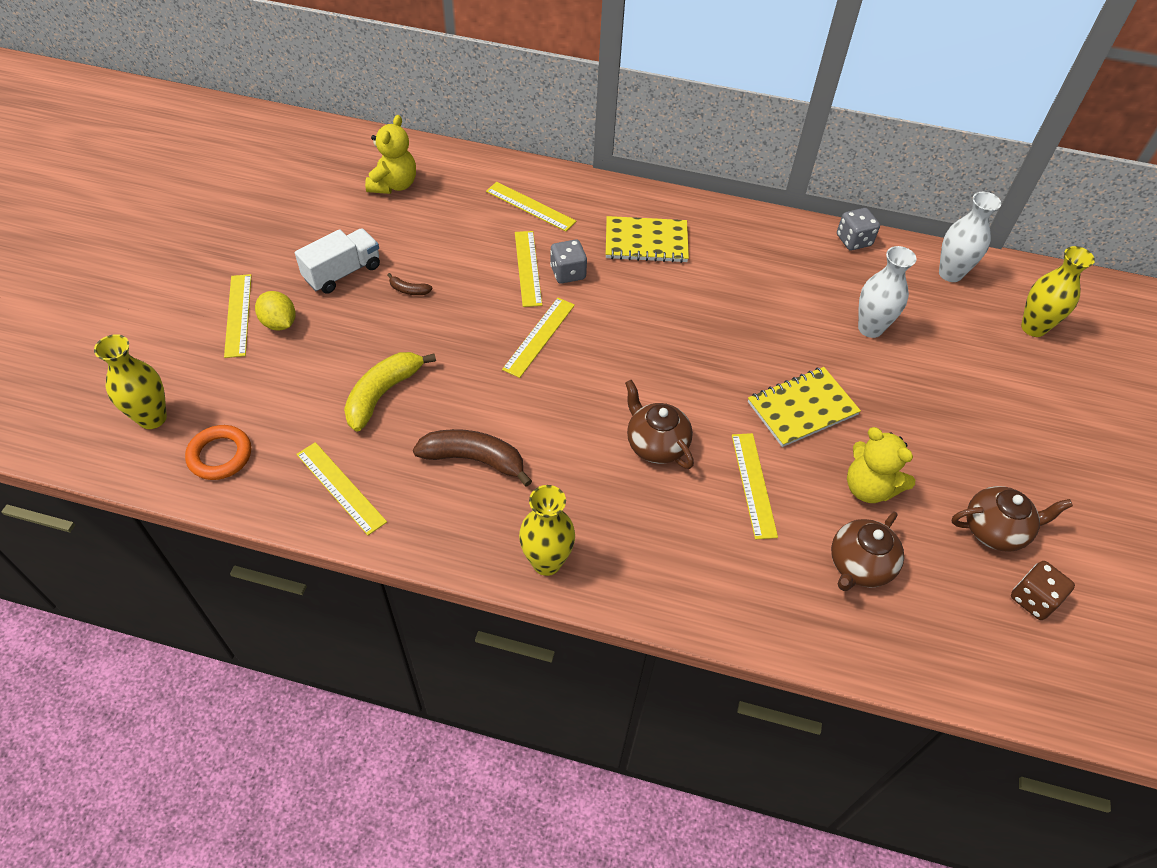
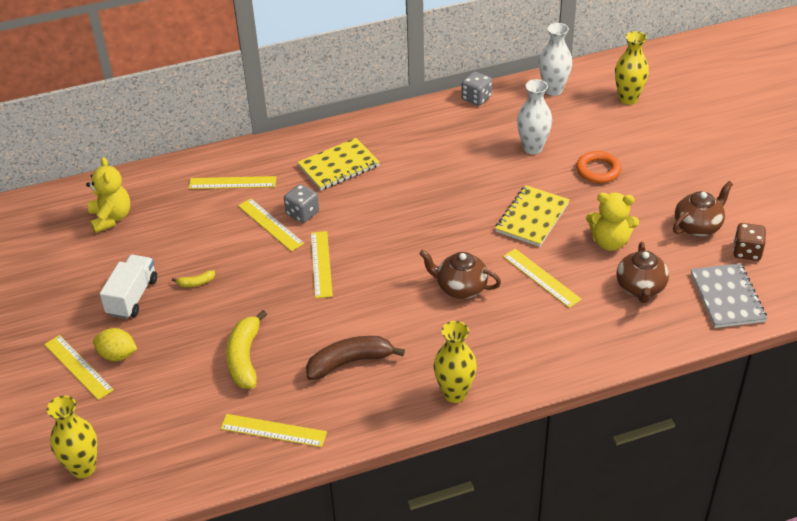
camera: 30 degrees left, 10 degrees down
(220, 455) = (163, 461): orange ring -> orange ring (598, 170)
(409, 290) = (196, 283): brown banana -> yellow banana
(959, 643) = (727, 297): none -> grey notebook

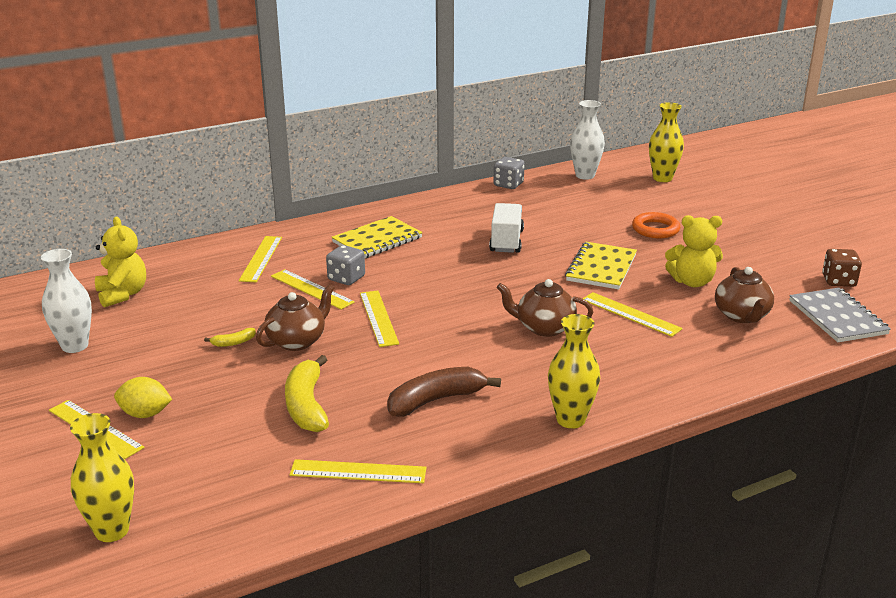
camera: 10 degrees left, 15 degrees down
(132, 297) = (157, 360): white truck -> white truck (506, 241)
(232, 182) = (261, 258): yellow ruler -> yellow ruler turned 75 degrees counterclockwise
(532, 148) = (580, 217): white vase -> white vase (75, 346)
(698, 226) = (778, 265): brown teapot -> brown teapot (297, 341)

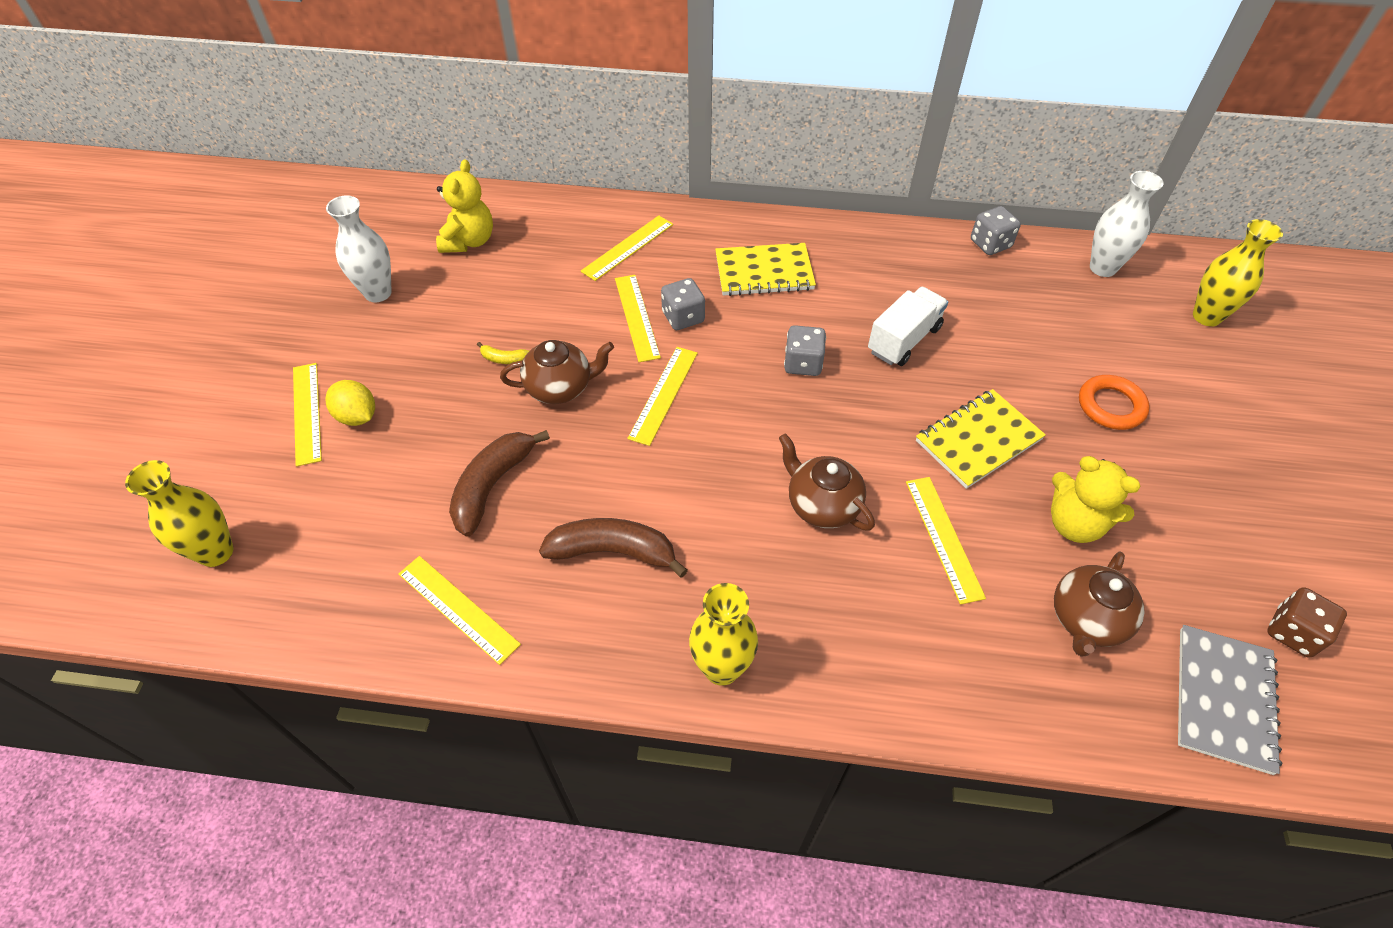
camera: 35 degrees right, 25 degrees up
(307, 405) = (492, 486): yellow banana -> brown banana
(455, 272) = (802, 363): none -> grey dice

